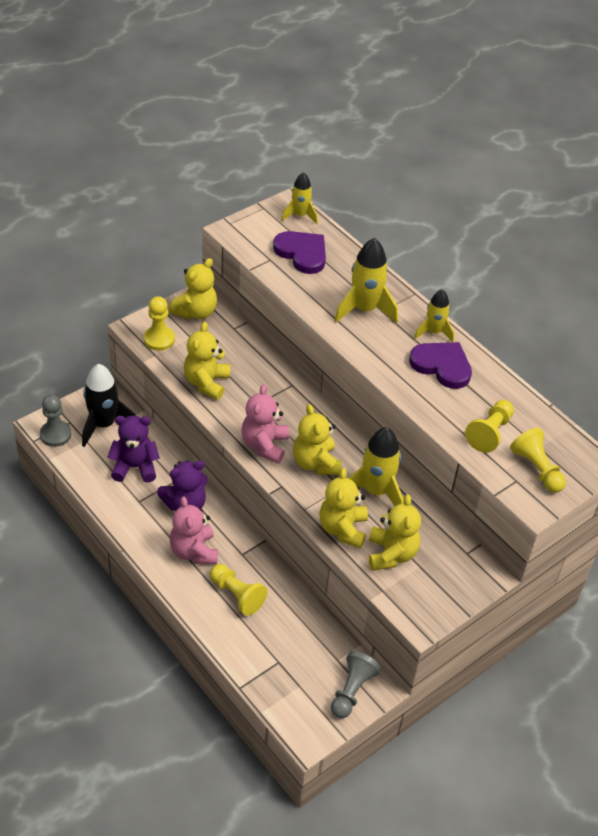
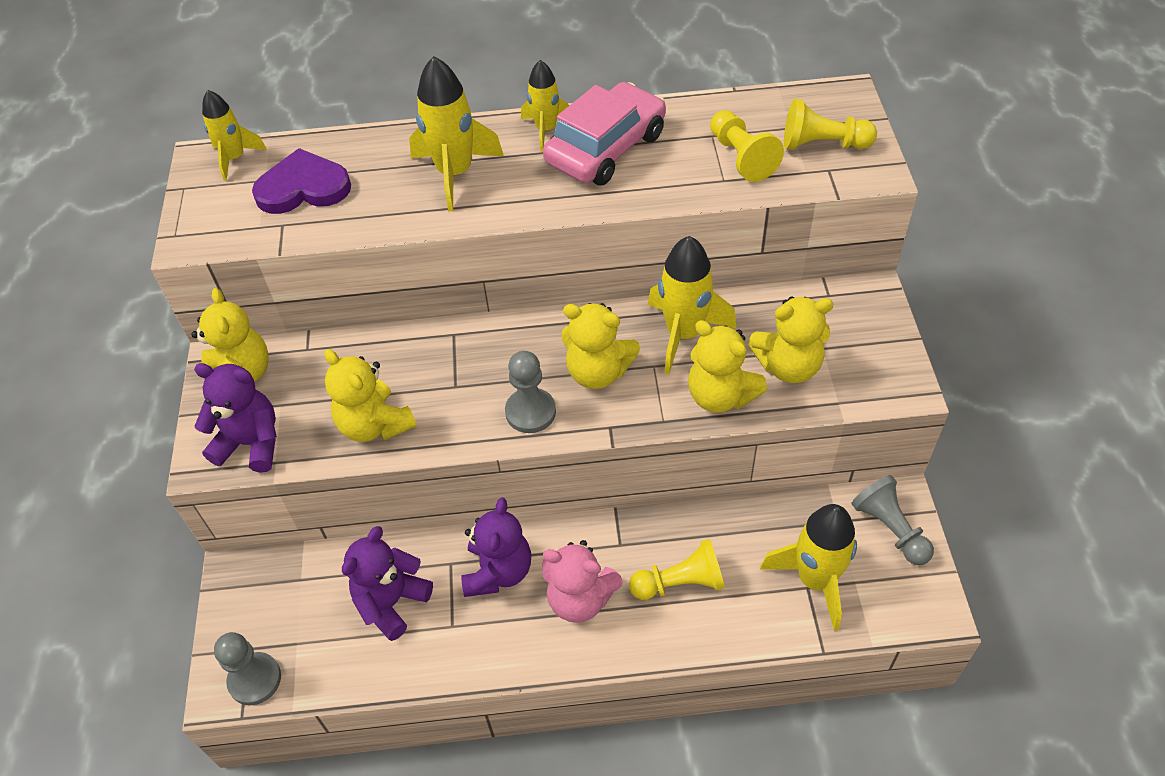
camera: 50 degrees left, 5 degrees up
(104, 425) = (288, 605): black rocket -> none
(159, 339) = (251, 443): yellow pawn -> purple teddy bear
(264, 445) = (530, 412): pink teddy bear -> grey pawn
(286, 663) = (815, 580): none -> yellow rocket
(391, 554) = (788, 366): yellow teddy bear -> yellow teddy bear turned 135 degrees clockwise
(442, 366) = (606, 148): purple heart -> pink car

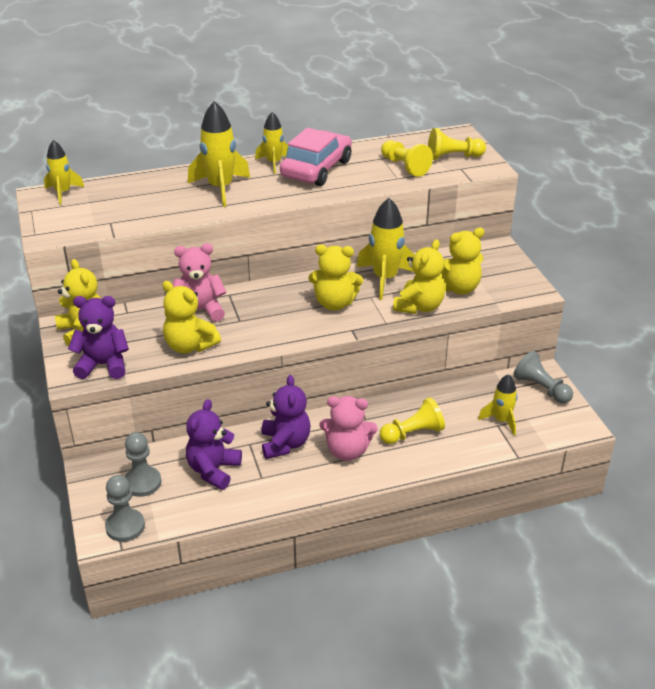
camera: 15 degrees left, 15 degrees down
(303, 187) = (118, 203): purple heart -> none
(405, 360) = (199, 311): none -> pink teddy bear
(530, 412) = (296, 328): grey pawn -> grey pawn (142, 483)
(720, 395) = (419, 306): yellow teddy bear -> yellow teddy bear turned 90 degrees counterclockwise
(815, 580) = (501, 420): yellow rocket -> yellow rocket, size x0.62

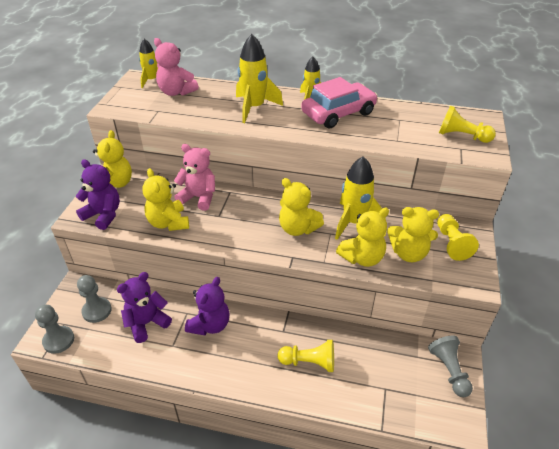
camera: 30 degrees right, 5 degrees up
(347, 451) = (248, 353): pink teddy bear -> pink teddy bear (176, 92)
(404, 166) = (412, 132): yellow pawn -> yellow pawn (451, 243)
(501, 420) = (391, 386): yellow rocket -> none

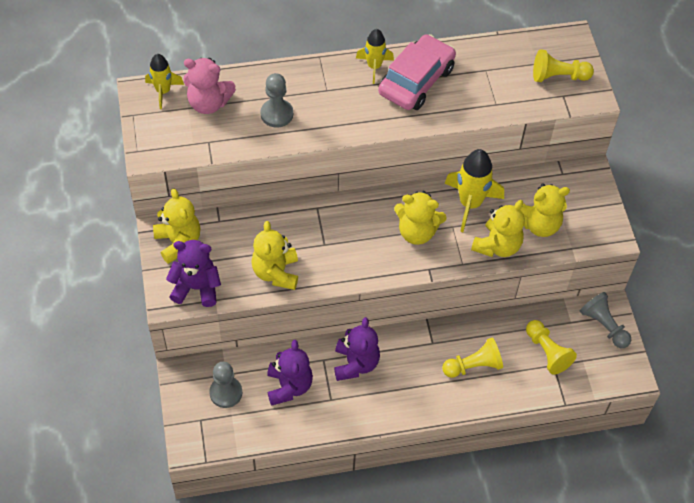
camera: 25 degrees left, 15 degrees up
(58, 340) = (209, 438): grey pawn -> grey pawn (277, 114)
(147, 323) = (289, 386): purple teddy bear -> purple teddy bear turned 150 degrees clockwise
(168, 223) = (276, 272): yellow teddy bear -> yellow teddy bear turned 45 degrees clockwise
(199, 197) = (287, 227): pink teddy bear -> none
(254, 108) = (318, 101): yellow rocket -> none
(451, 243) = (576, 197): yellow pawn -> yellow pawn (547, 352)

